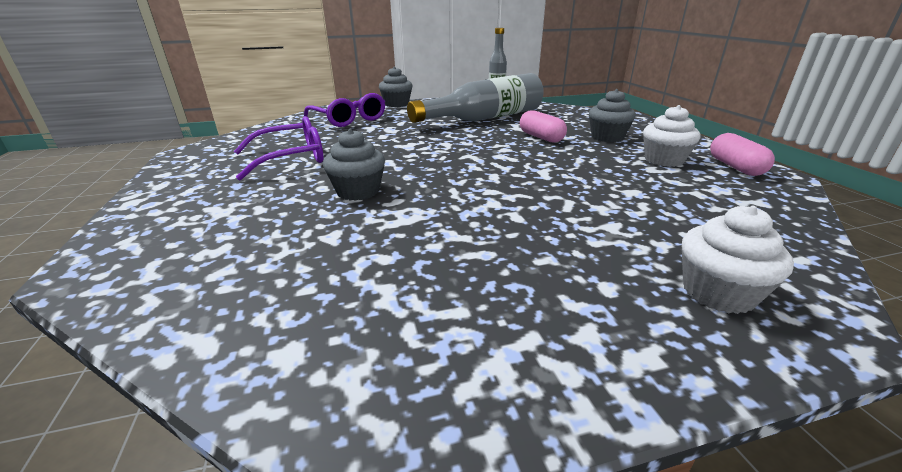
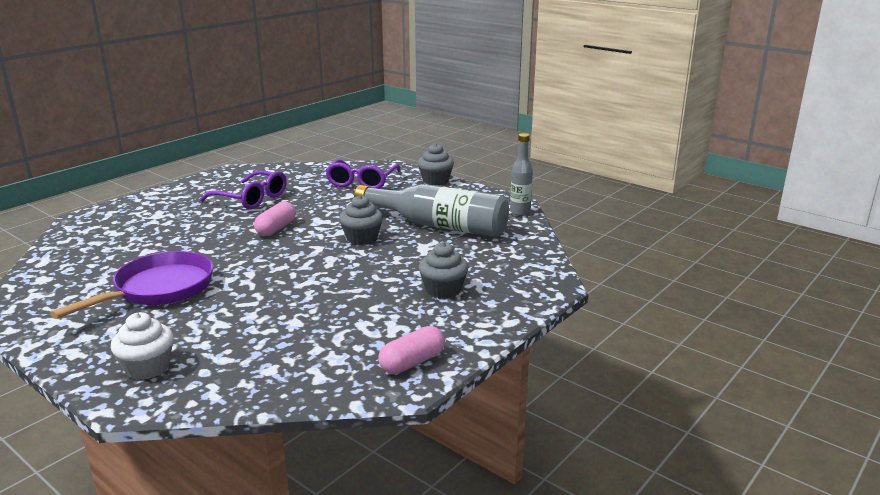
camera: 55 degrees right, 5 degrees down
(358, 191) = (213, 236): grey cupcake -> grey cupcake (362, 238)
(473, 247) = (158, 289): none -> purple pan
(541, 137) = (403, 262): pink capsule -> pink capsule (276, 228)
(664, 160) = (395, 326): white cupcake -> none

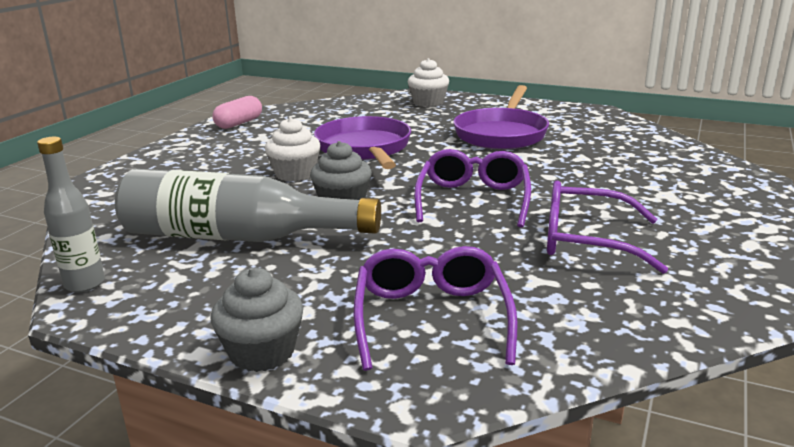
camera: 165 degrees right, 0 degrees up
(276, 228) = (473, 199): pink capsule -> purple glasses
(303, 289) = (365, 149): none -> purple pan
(381, 269) = (295, 174): none -> white cupcake
(443, 290) = (219, 165): grey cupcake -> none

